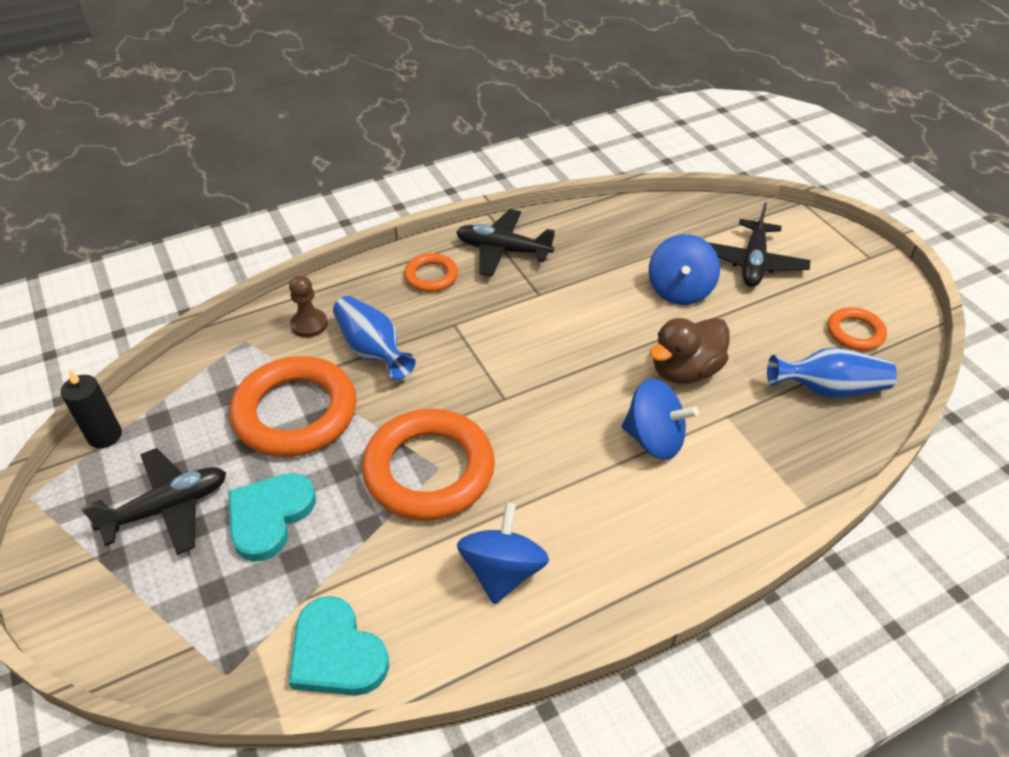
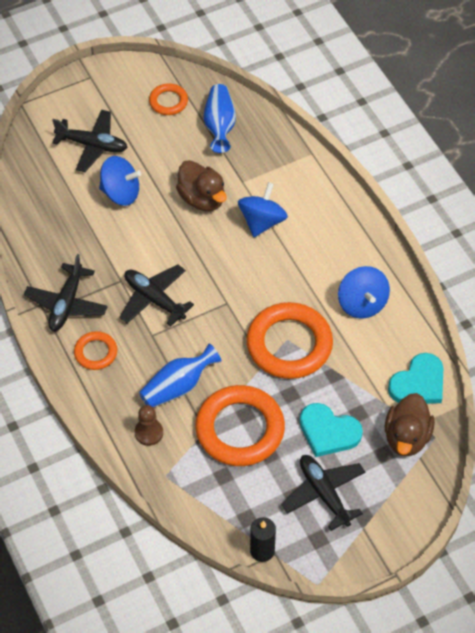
camera: 90 degrees left, 10 degrees up
(235, 627) = (407, 437): none -> brown duck
(502, 571) = (362, 303): blue spinning top -> blue spinning top turned 120 degrees counterclockwise
(510, 325) = (154, 299): none -> black plane

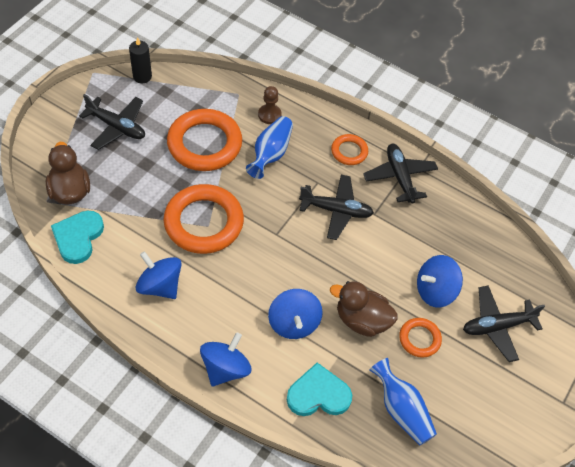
camera: 145 degrees right, 0 degrees up
(168, 101) = (469, 413): orange ring -> orange ring (419, 339)
(328, 432) = (135, 169): turquoise heart -> turquoise heart (318, 394)
(341, 213) = (225, 368): none -> blue spinning top

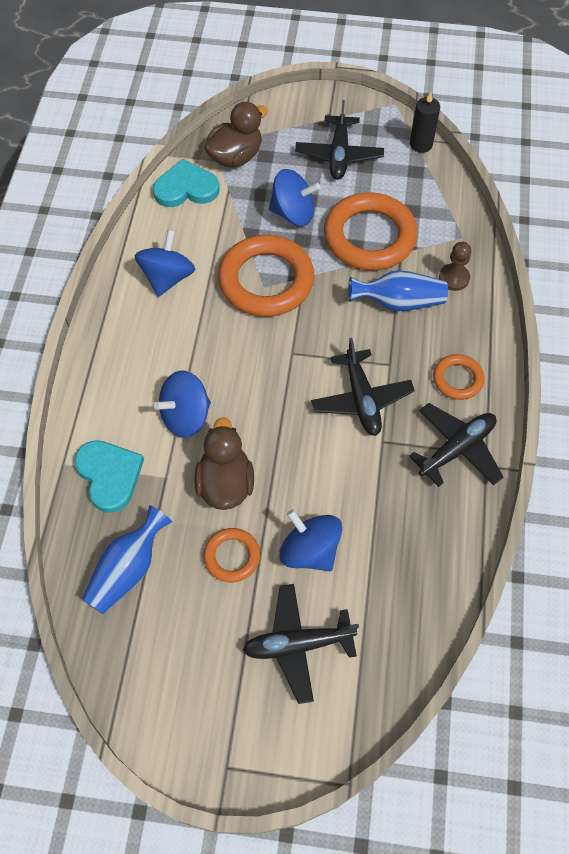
camera: 70 degrees right, 5 degrees up
(225, 368) = (100, 376): blue spinning top -> blue spinning top (293, 213)
(497, 326) = (298, 644): black plane -> black plane turned 60 degrees counterclockwise

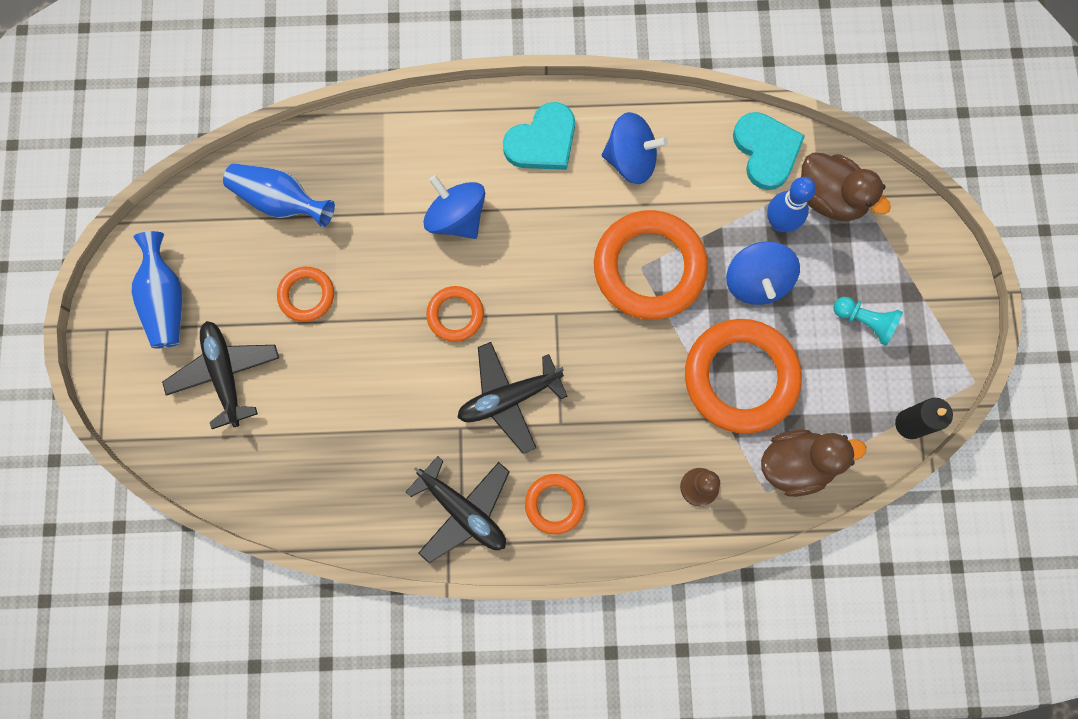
camera: 80 degrees right, 15 degrees up
(109, 475) = (377, 159): turquoise heart -> turquoise heart (542, 141)
(225, 483) = (385, 273): brown duck -> brown duck (796, 464)
(248, 190) = (779, 222): none -> blue bowling pin
(278, 430) = (455, 315): none -> orange ring
(310, 550) = (323, 370): blue spinning top -> none
(339, 155) = (864, 322): black plane -> turquoise pawn
(398, 302) = (649, 424): blue vase -> blue vase (166, 300)

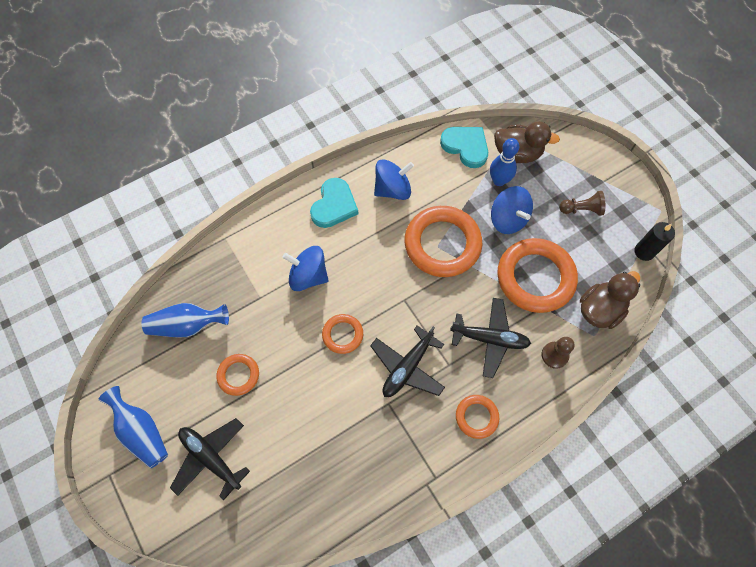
camera: 30 degrees left, 10 degrees down
(463, 511) = (422, 455): black plane -> black plane (489, 339)
(864, 322) = (581, 209): turquoise pawn -> brown pawn

